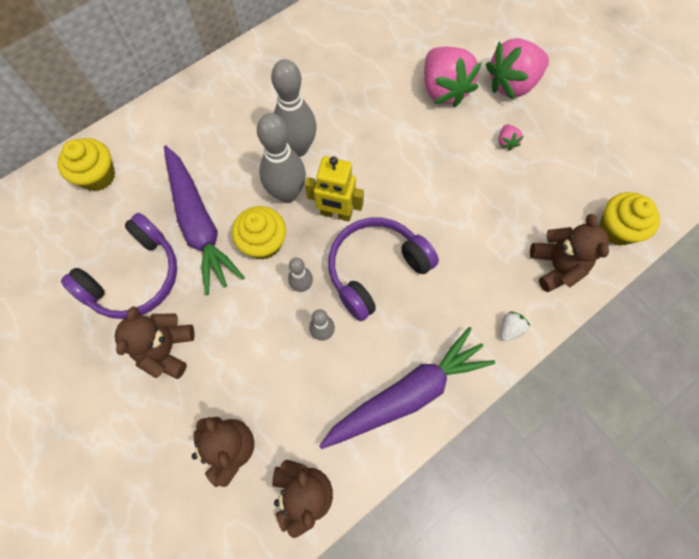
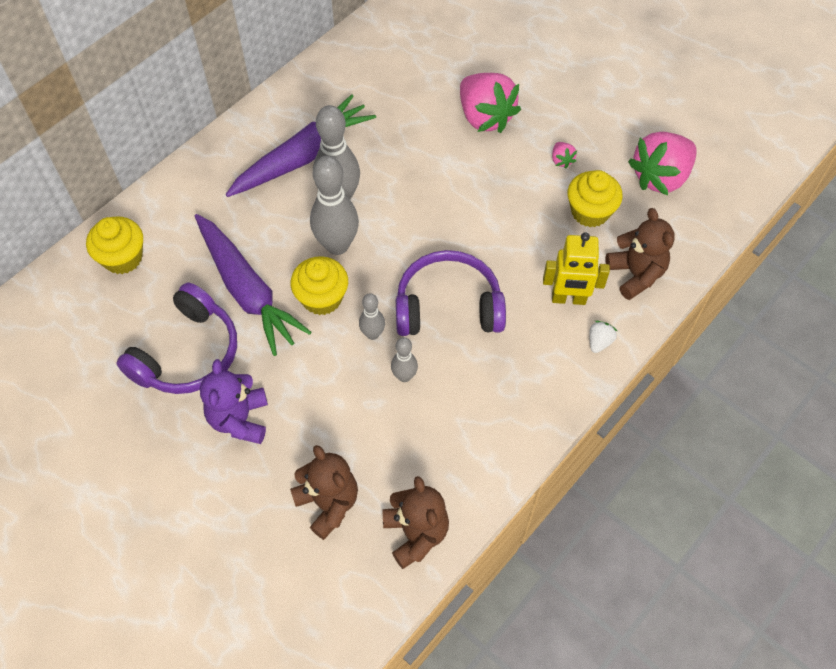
camera: 10 degrees left, 10 degrees down
(167, 349) = (240, 419): brown teddy bear -> purple teddy bear
(336, 213) = (394, 257): yellow robot -> yellow robot (568, 299)
(376, 269) = (448, 306): purple headphones -> purple headphones turned 45 degrees clockwise
(407, 393) = (505, 421): purple carrot -> purple carrot (303, 156)
(512, 84) = (556, 101): pink strawberry -> pink strawberry (660, 177)
(616, 229) = (691, 229): yellow cupcake -> yellow cupcake (590, 212)

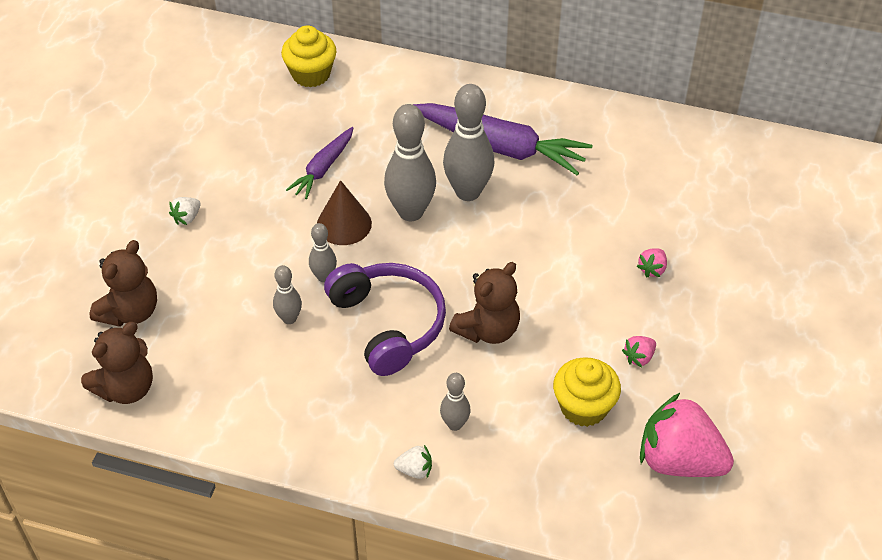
camera: 65 degrees right, 10 degrees down
(187, 353) = (236, 156): purple headphones -> none
(240, 419) = (187, 217): purple teddy bear -> white strawberry
(247, 290) = (323, 168): purple carrot -> purple carrot, size x0.56
(322, 298) = (344, 224): yellow cupcake -> brown cone
(485, 117) = (652, 269): pink strawberry -> pink strawberry, size x0.42
(568, 299) = (455, 424): yellow robot -> grey bowling pin
(635, 274) = (523, 477): brown teddy bear -> brown teddy bear (488, 330)

